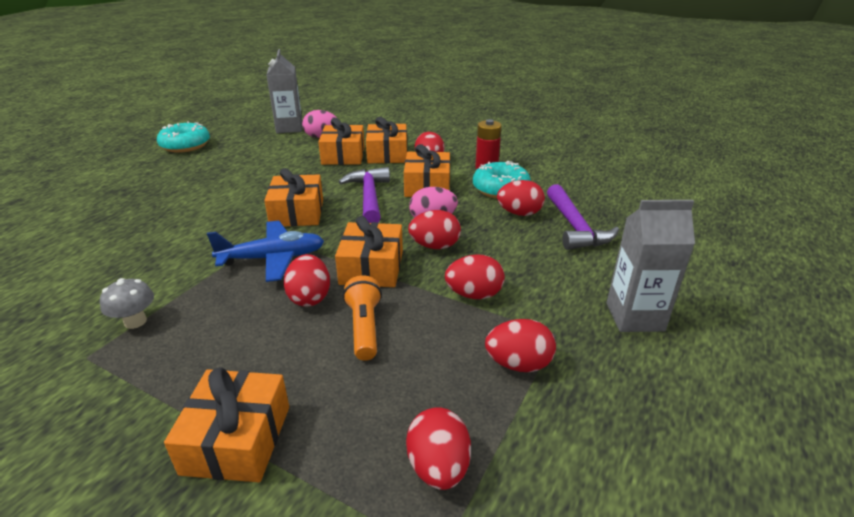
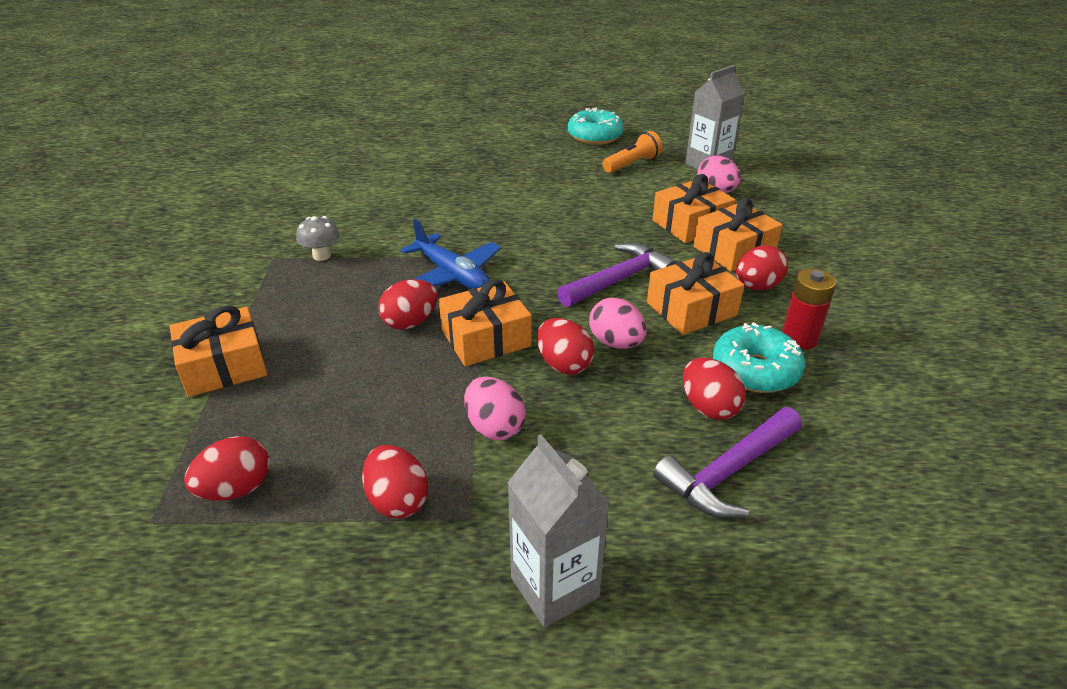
camera: 60 degrees right, 5 degrees up
(297, 213) = (541, 251): orange gift -> none
(364, 328) = (388, 373): orange flashlight -> orange flashlight (632, 164)
(474, 294) = (494, 427): red egg -> pink egg

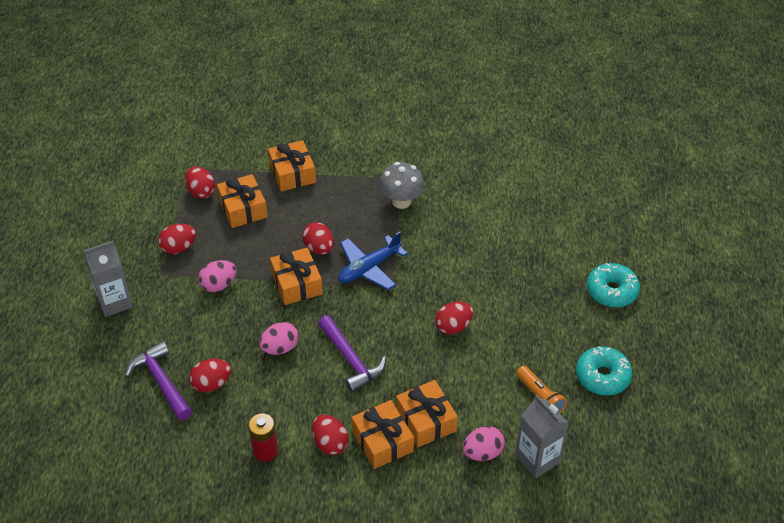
camera: 95 degrees right, 10 degrees up
(322, 255) = (401, 201): grey mushroom -> grey mushroom, size x1.59
(563, 364) = (264, 319): red egg -> red egg (453, 327)
(691, 309) = (309, 396): orange gift -> orange gift (243, 208)
(755, 370) = (239, 416): turquoise donut -> turquoise donut (612, 291)

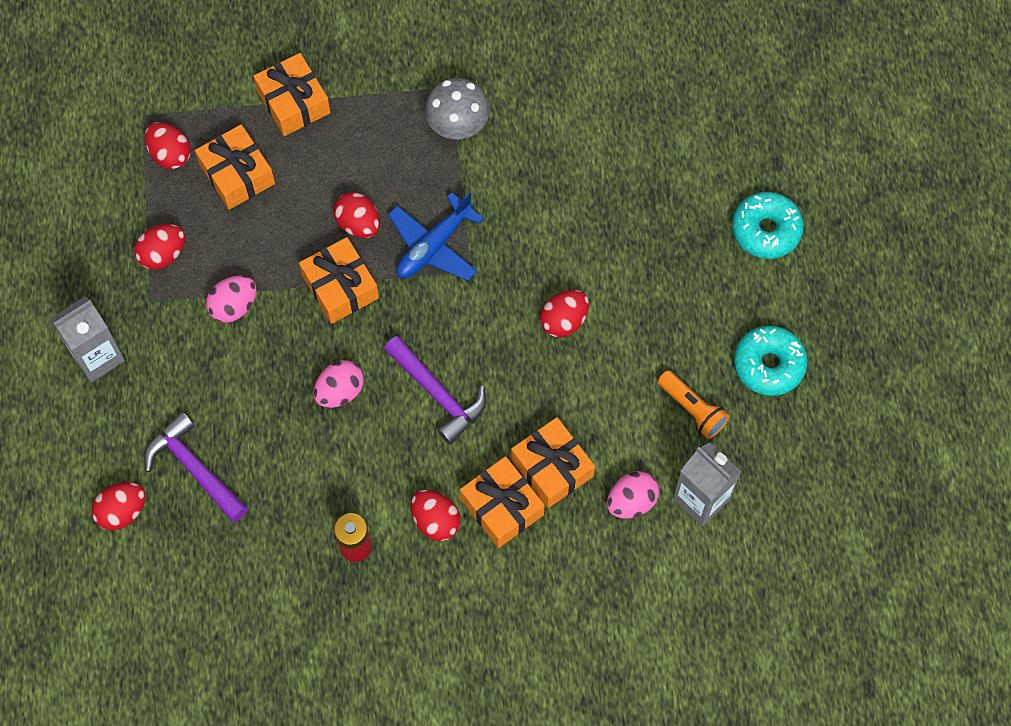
camera: 10 degrees left, 20 degrees up
(211, 384) = (262, 461): red egg -> red egg (122, 511)

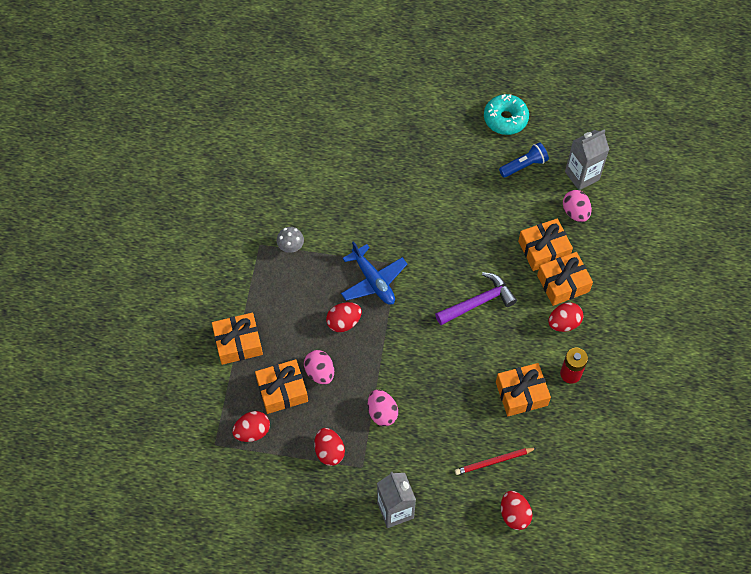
camera: 75 degrees left, 5 degrees down
(194, 468) = (494, 462): purple hammer -> red pencil
(340, 287) = (386, 343): orange gift -> orange gift (521, 393)
(340, 391) = (461, 360): pink egg -> pink egg (320, 372)
(457, 127) = (291, 247): grey mushroom -> grey mushroom, size x0.63
(564, 321) = (447, 219): red egg -> none
(692, 409) = (524, 165): orange flashlight -> blue flashlight
(766, 230) = (417, 97): turquoise donut -> none

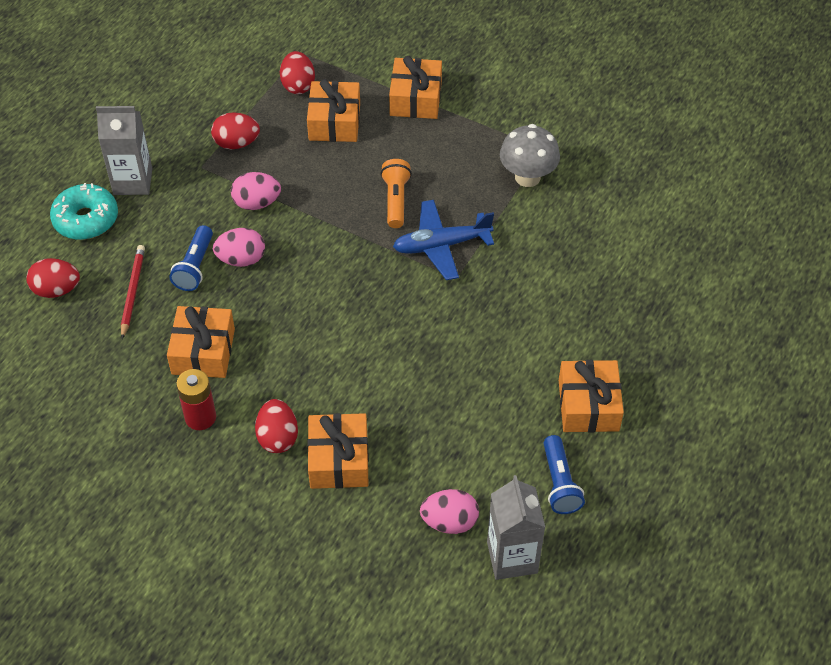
camera: 110 degrees right, 10 degrees down
(291, 247) = (527, 177): grey mushroom -> grey mushroom, size x1.59
(320, 372) = (340, 160): pink egg -> pink egg (241, 259)
(344, 322) = (396, 200): red egg -> orange flashlight
(455, 430) = (195, 267): none -> blue flashlight
(478, 302) = (357, 348): purple hammer -> none
(505, 119) = (655, 489): turquoise donut -> turquoise donut (86, 219)
(543, 250) = (404, 456): orange gift -> orange gift (588, 405)

